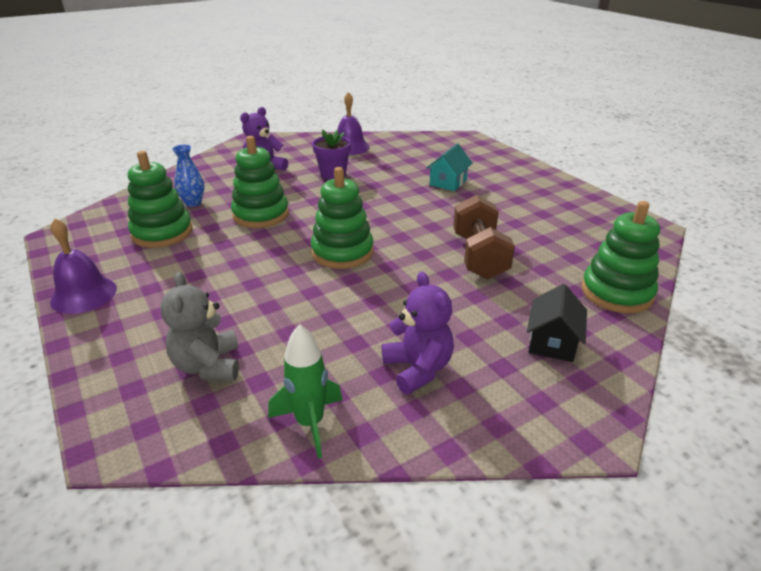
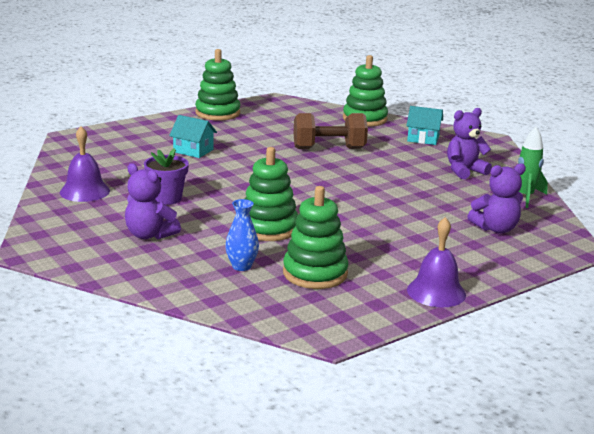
camera: 95 degrees left, 10 degrees down
(208, 366) = (495, 229): grey teddy bear -> purple teddy bear
(342, 252) = (334, 192): green stacking toy -> green stacking toy (217, 113)
(552, 342) = (423, 139): black house -> turquoise house

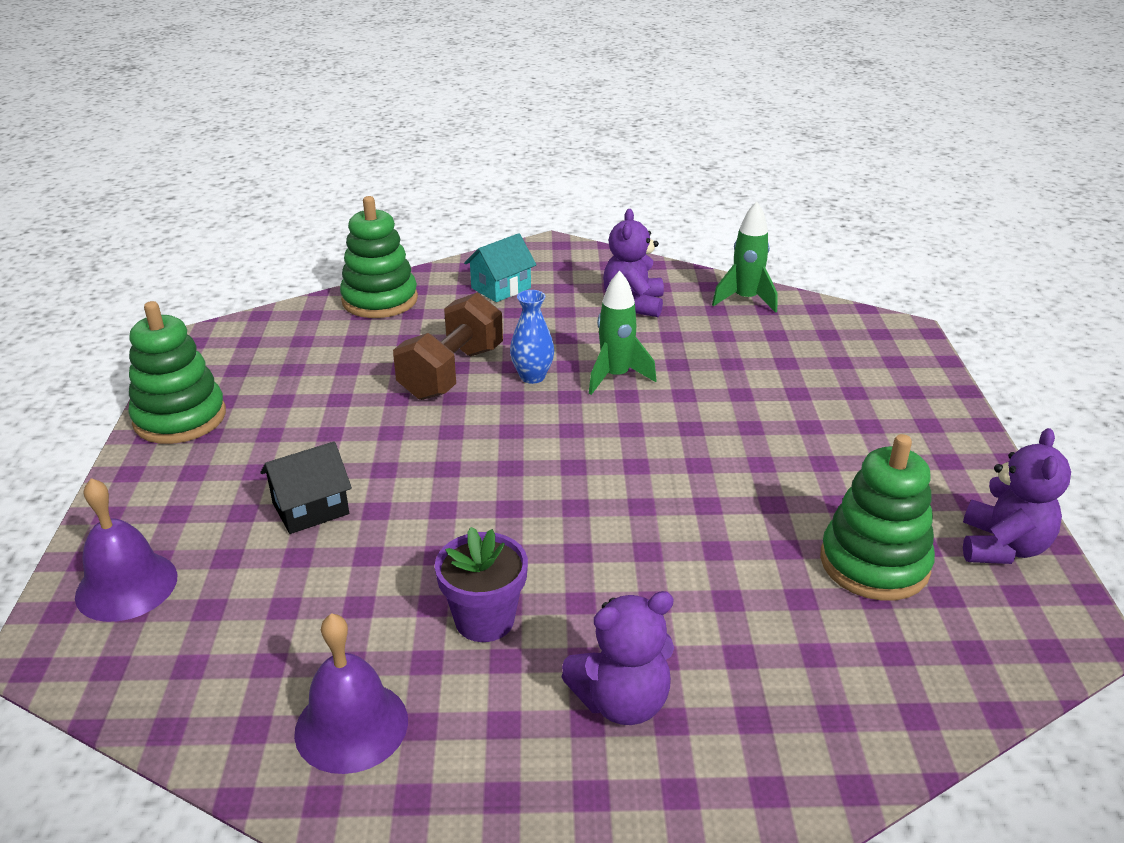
camera: 55 degrees left, 10 degrees up
(193, 151) = (310, 509): turquoise house -> black house
(241, 266) = (811, 632): blue vase -> blue vase (532, 377)
(268, 228) = (691, 548): green stacking toy -> none
(385, 182) = (615, 377): none -> green rocket
(436, 292) = (978, 479): purple bell -> purple bell (126, 586)
(495, 229) = (821, 358): purple teddy bear -> purple teddy bear (1002, 547)

